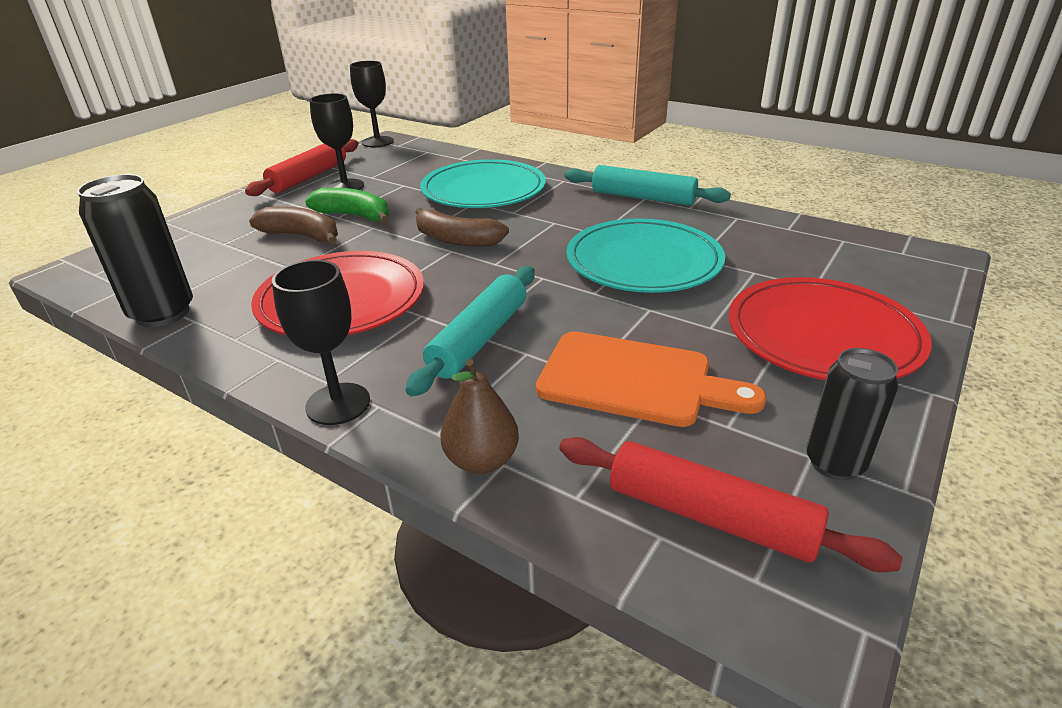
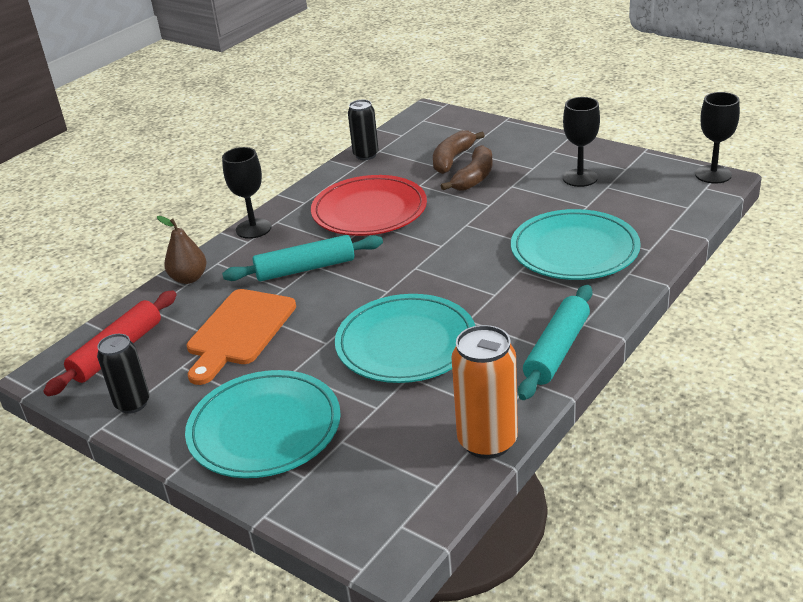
camera: 95 degrees right, 0 degrees up
(162, 313) = (366, 155): black can -> black can, size x0.66
(309, 177) = (602, 157): red rolling pin -> none
(354, 216) = (512, 193): green banana -> none
(457, 240) = (460, 246): brown banana -> brown banana (452, 159)
(479, 339) = (305, 269): turquoise rolling pin -> turquoise rolling pin turned 45 degrees counterclockwise
(776, 222) = (487, 442): none -> orange can
(822, 335) = (264, 428): red plate -> turquoise plate

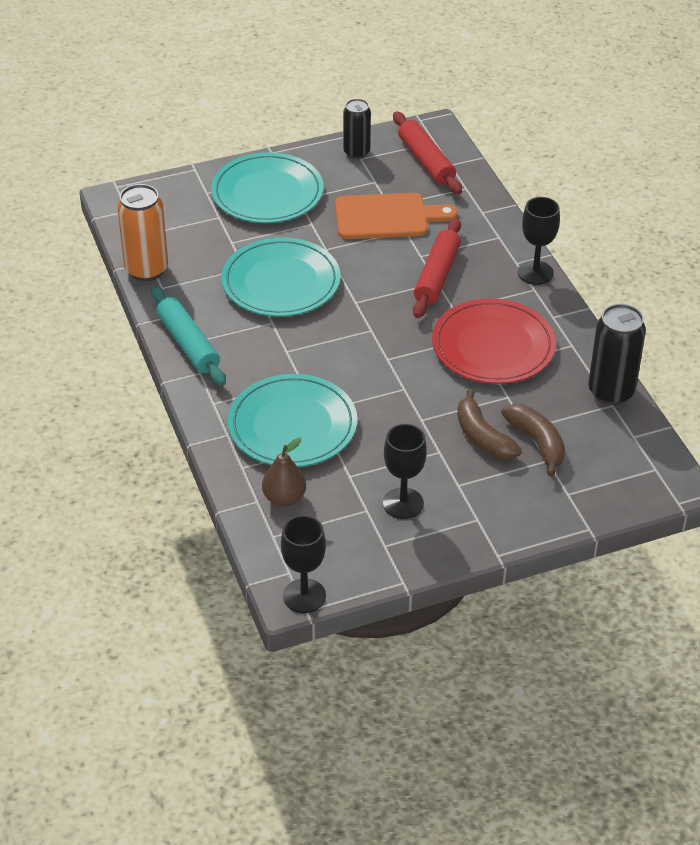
camera: 120 degrees right, 10 degrees up
(189, 278) = (490, 217): brown pear -> brown pear (284, 498)
(239, 331) = (387, 217): orange cutting board -> orange cutting board turned 120 degrees clockwise
(305, 269) = (436, 276): turquoise rolling pin -> red rolling pin
(366, 155) = (611, 392): black can -> black can, size x1.51

